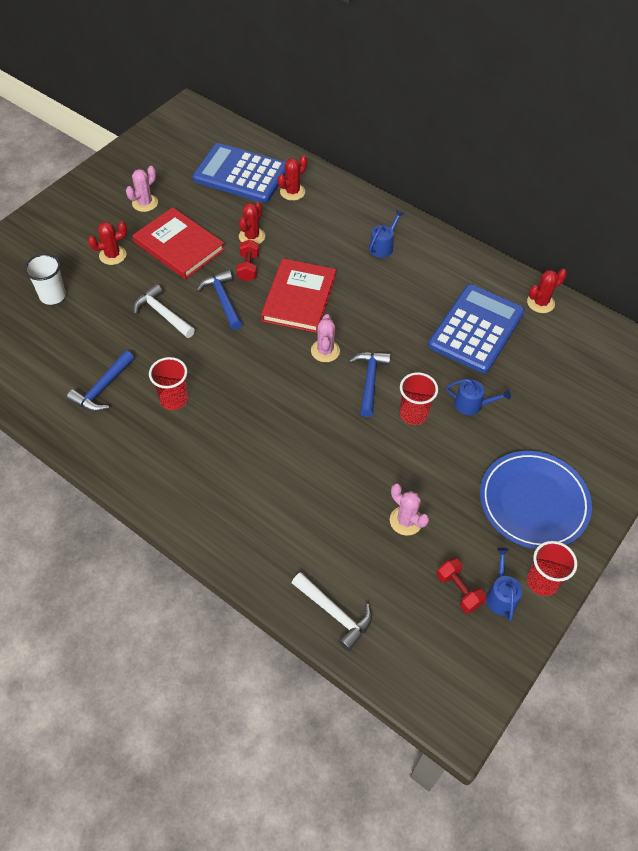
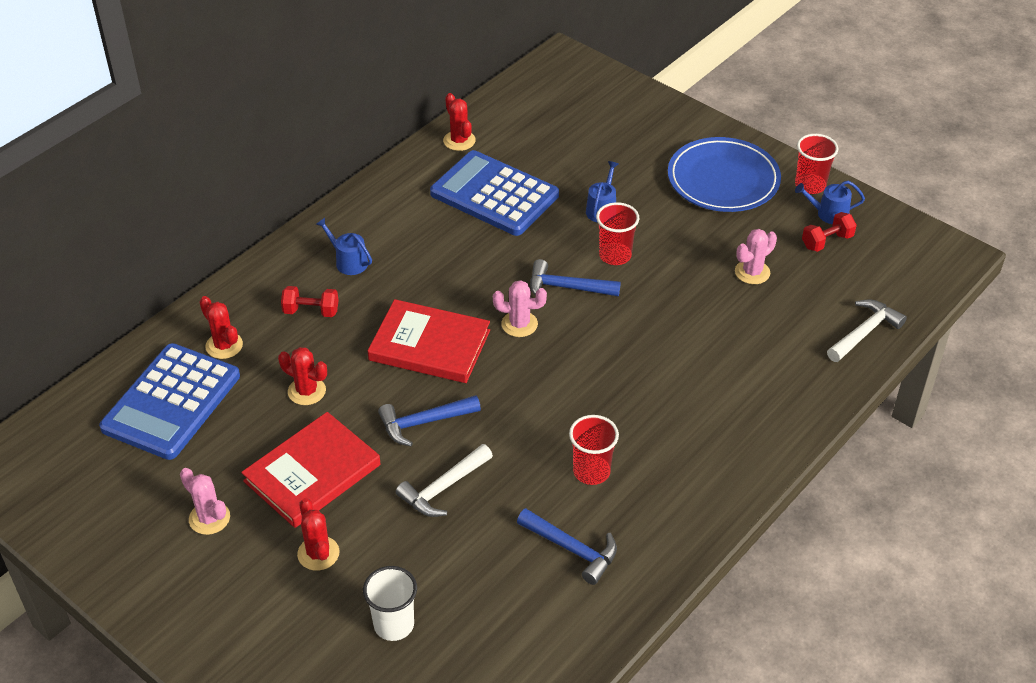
camera: 85 degrees left, 10 degrees down
(248, 268) = (367, 395): red dumbbell -> red dumbbell (311, 311)

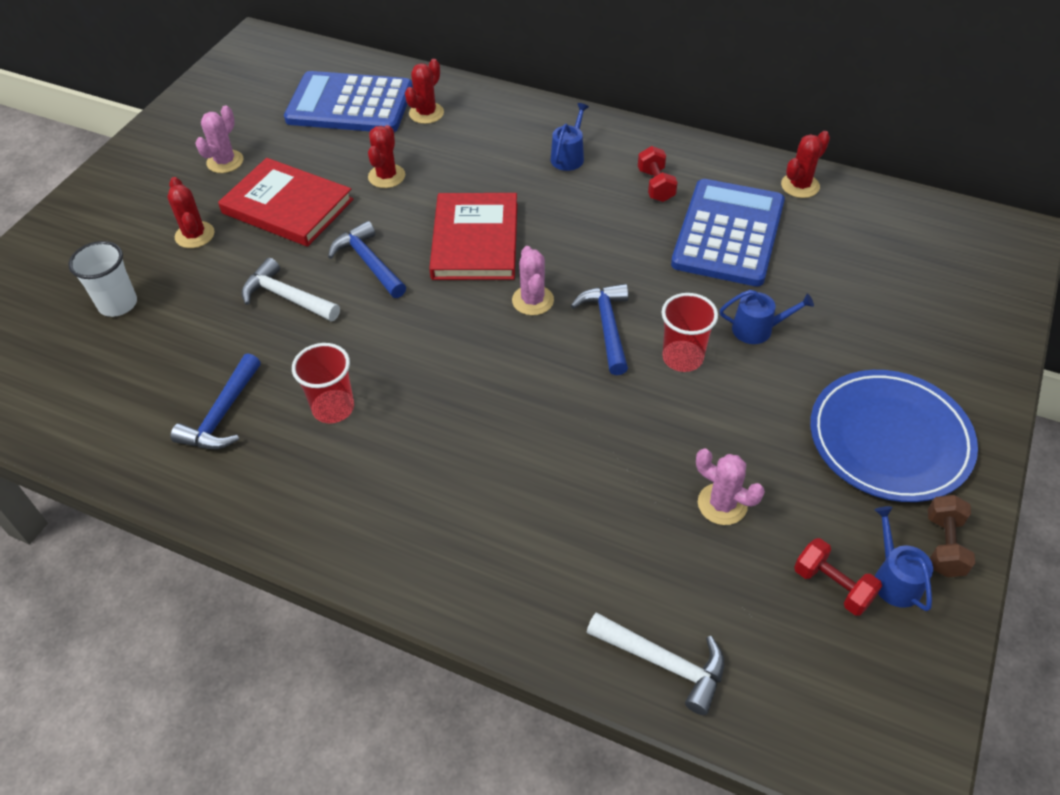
camera: 75 degrees right, 5 degrees up
(311, 311) = (490, 151): red dumbbell -> red dumbbell (656, 185)
(318, 553) = (195, 235): red cactus -> red cactus turned 75 degrees counterclockwise
(810, 185) = (944, 545): red cup -> brown dumbbell

